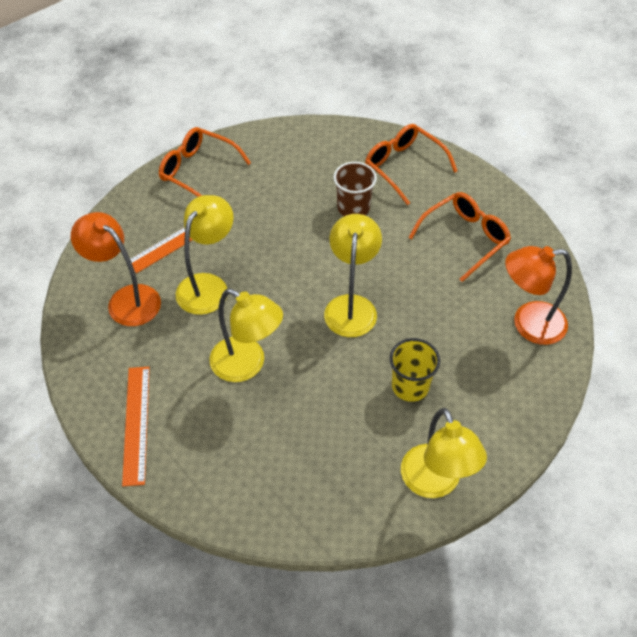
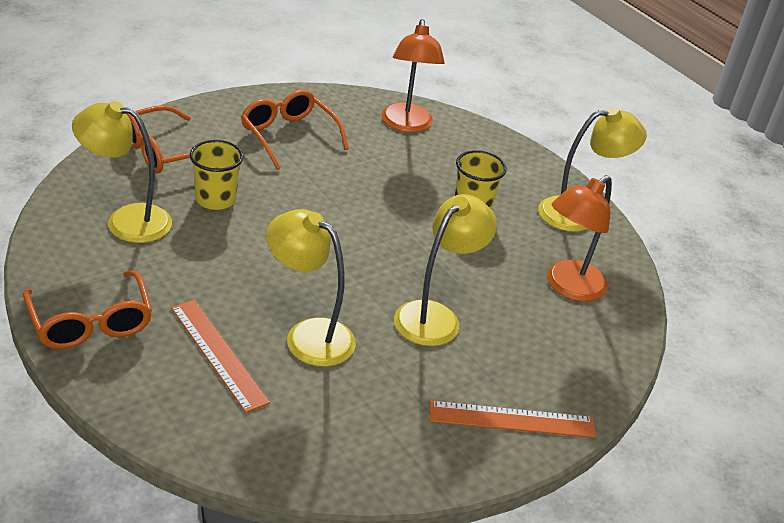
camera: 90 degrees left, 15 degrees down
(126, 299) = (314, 417): orange lamp -> orange lamp (568, 287)
(198, 171) = (90, 322): orange glasses -> orange glasses turned 60 degrees counterclockwise
(351, 306) = (364, 226): yellow lamp -> yellow lamp (126, 220)
(353, 208) = (215, 199): brown cup -> yellow cup

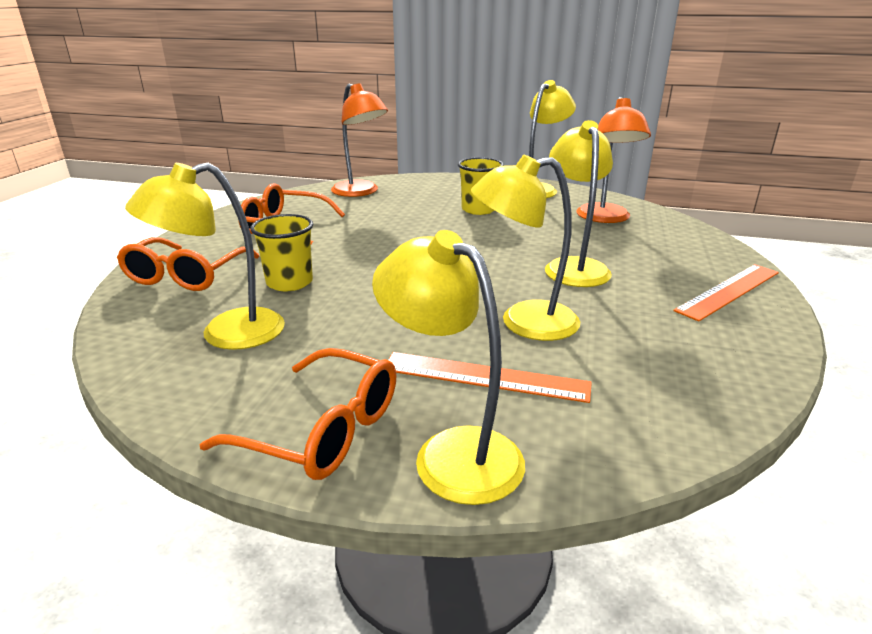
camera: 35 degrees left, 10 degrees down
(130, 381) = (452, 452): none -> yellow lamp

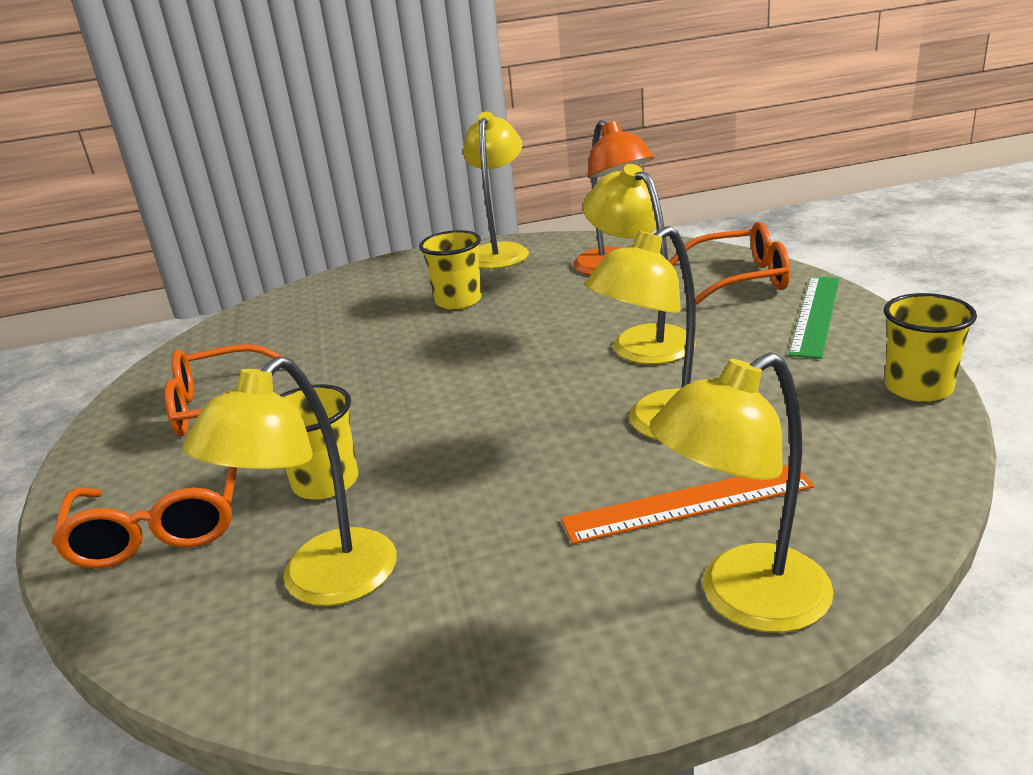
camera: 25 degrees left, 0 degrees up
(321, 429) = (583, 642): orange glasses -> orange glasses (739, 280)
(360, 192) = (273, 323): orange lamp -> none
(452, 452) = (744, 600): yellow lamp -> yellow lamp turned 45 degrees counterclockwise
(729, 291) = (816, 315): orange ruler -> green ruler
(760, 368) = (918, 388): none -> yellow cup

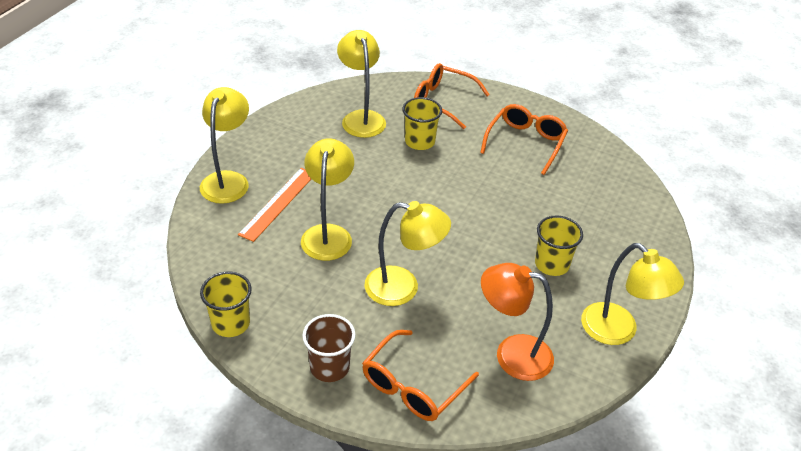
camera: 125 degrees right, 15 degrees up
(816, 315) = (329, 367): green ruler -> brown cup

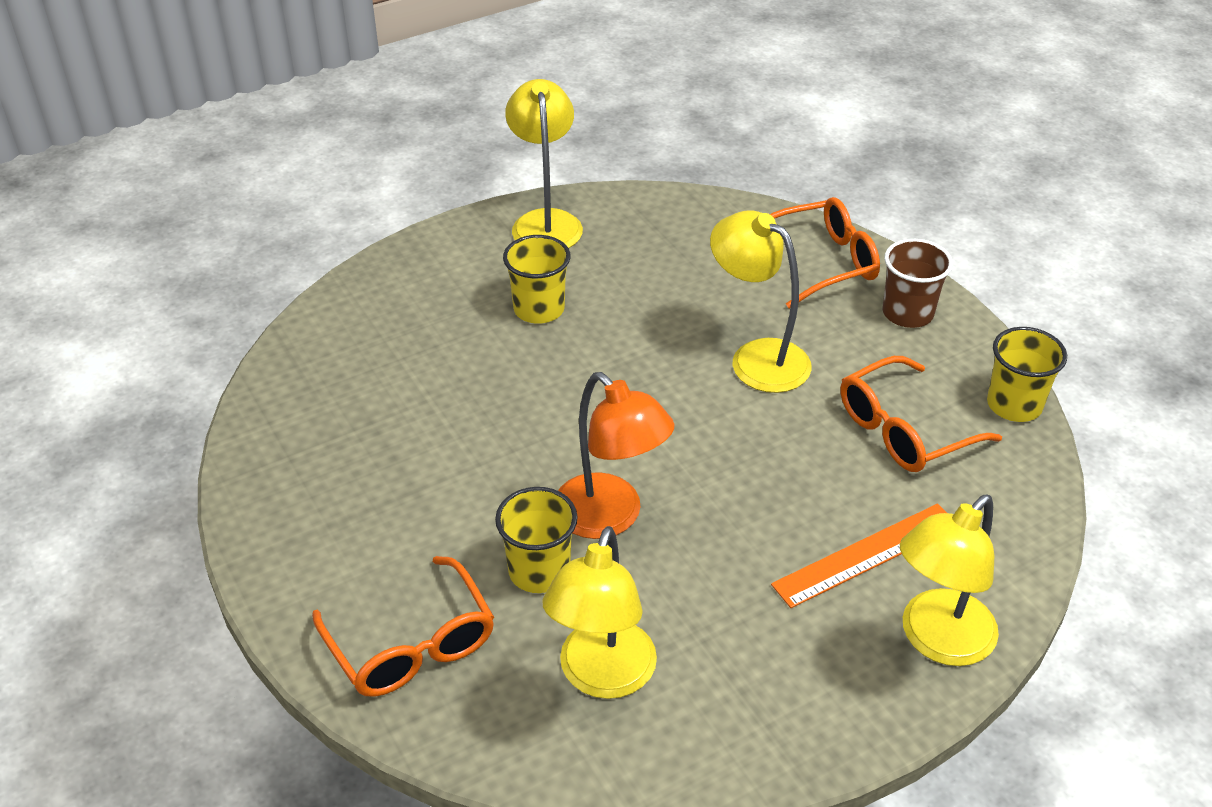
camera: 145 degrees left, 0 degrees up
(328, 234) = (814, 470): yellow lamp -> none
(512, 354) = (686, 247): orange lamp -> orange lamp (610, 518)
(525, 143) = (367, 488): orange glasses -> orange glasses (905, 429)

